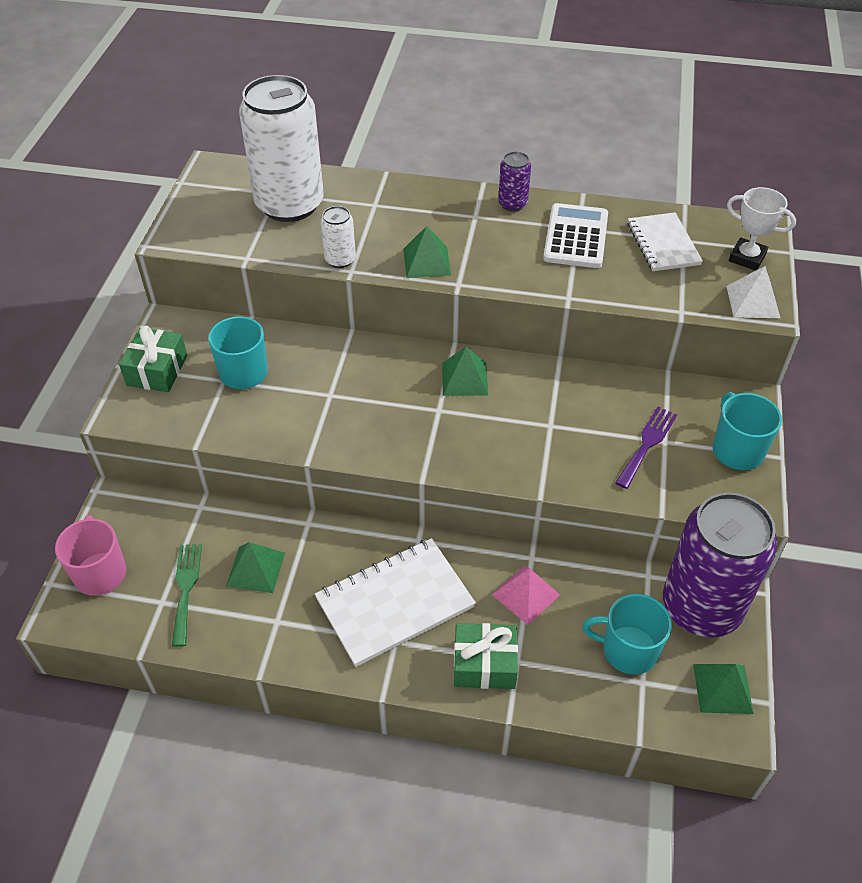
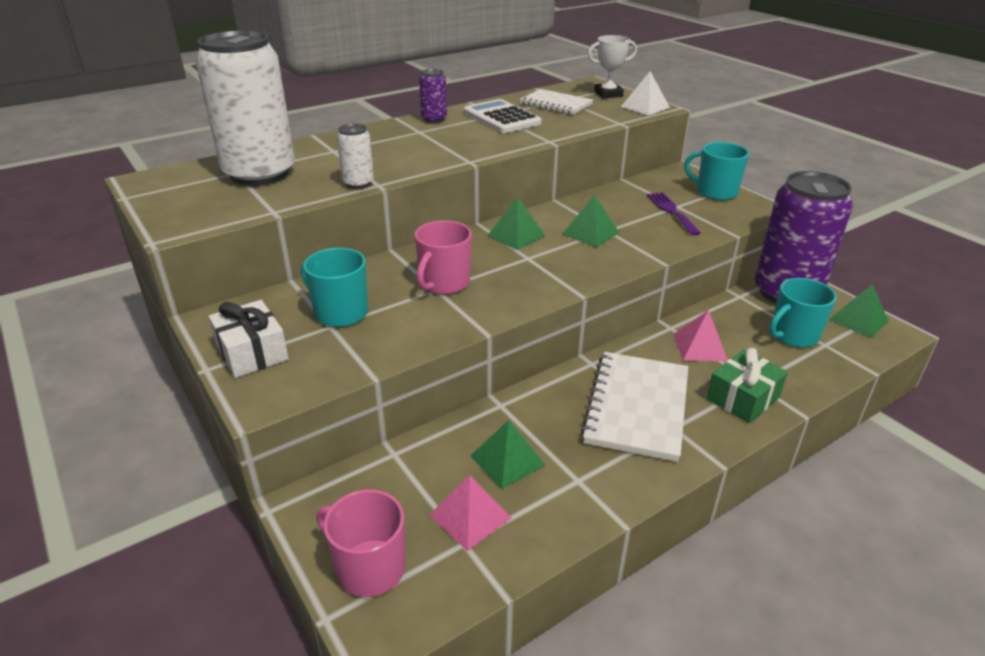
camera: 45 degrees left, 15 degrees down
(157, 370) = (252, 352): green gift -> white gift
(186, 588) = (470, 516): green fork -> pink pyramid
(343, 392) = (444, 283): none -> pink mug
(427, 262) = (427, 160): green pyramid -> green pyramid (590, 233)

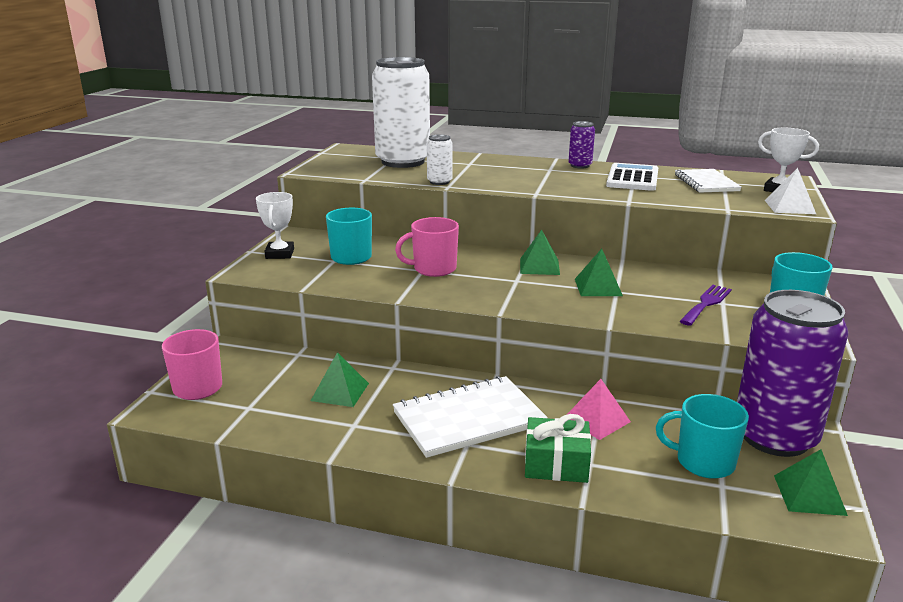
camera: 50 degrees right, 10 degrees down
(252, 352) = (280, 254): white gift -> white trophy
(470, 516) = (273, 400): pink pyramid -> none

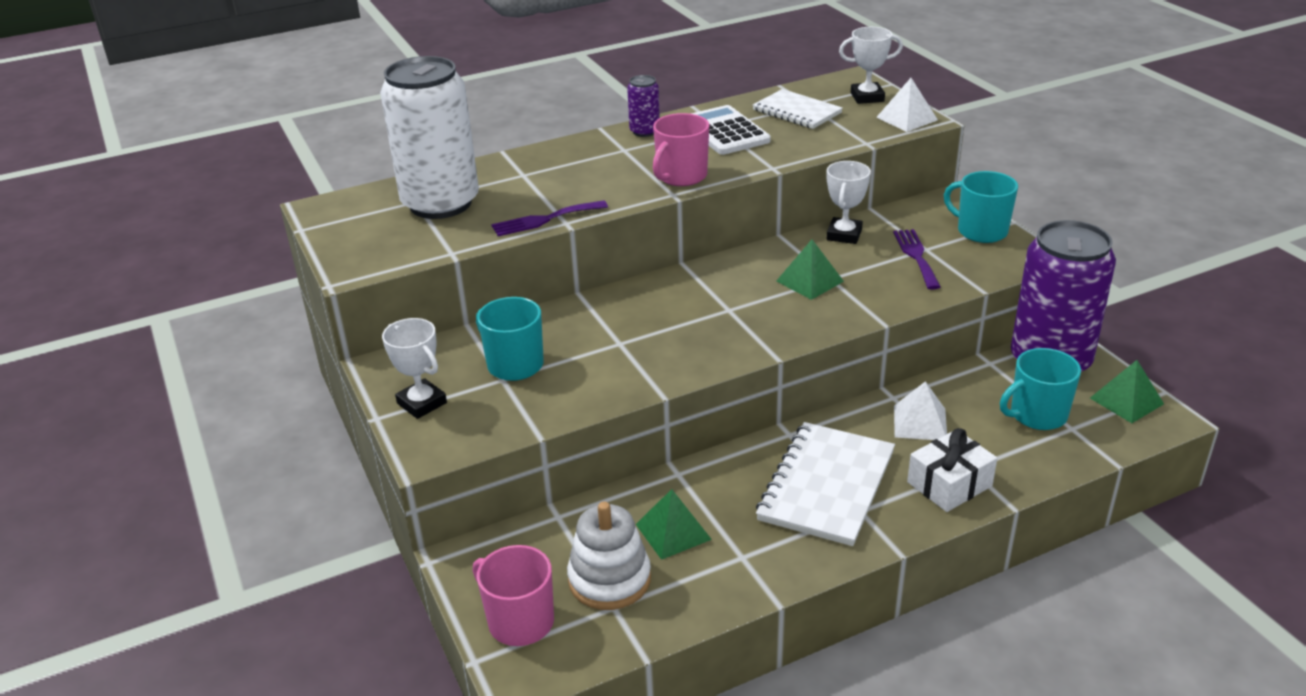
camera: 40 degrees left, 10 degrees up
(269, 394) = (609, 579): none -> white stacking toy
(433, 269) = (629, 336): pink mug -> pink mug (681, 176)
(439, 182) = (544, 219): white can -> purple fork
(539, 266) = (722, 280): green pyramid -> none
(556, 464) = (949, 484): green gift -> white gift
(596, 420) = (920, 422): pink pyramid -> white pyramid
(670, 274) = (844, 235): none -> white trophy

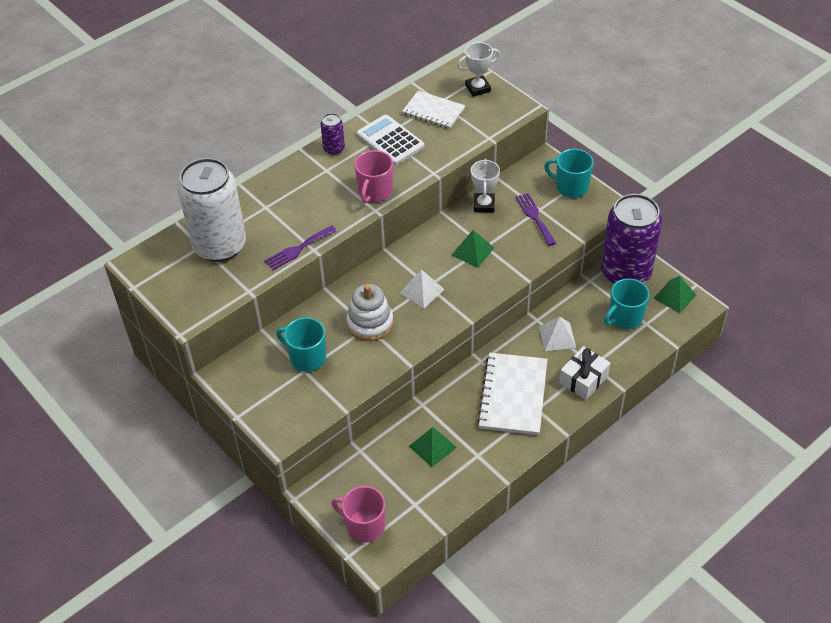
camera: 15 degrees left, 15 degrees up
(422, 403) = (260, 399): white trophy -> none
(609, 579) = (406, 487): white stacking toy -> white stacking toy (370, 323)
(907, 118) = (510, 108): white pyramid -> white pyramid (421, 291)

